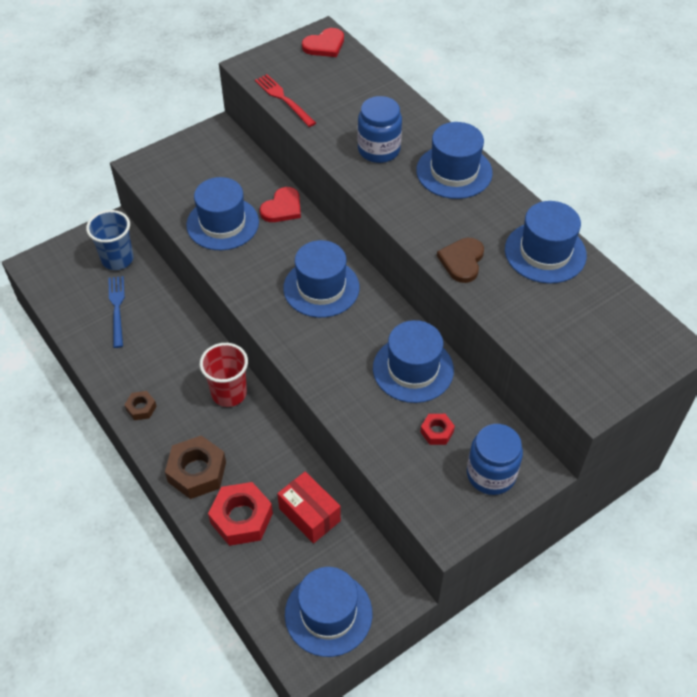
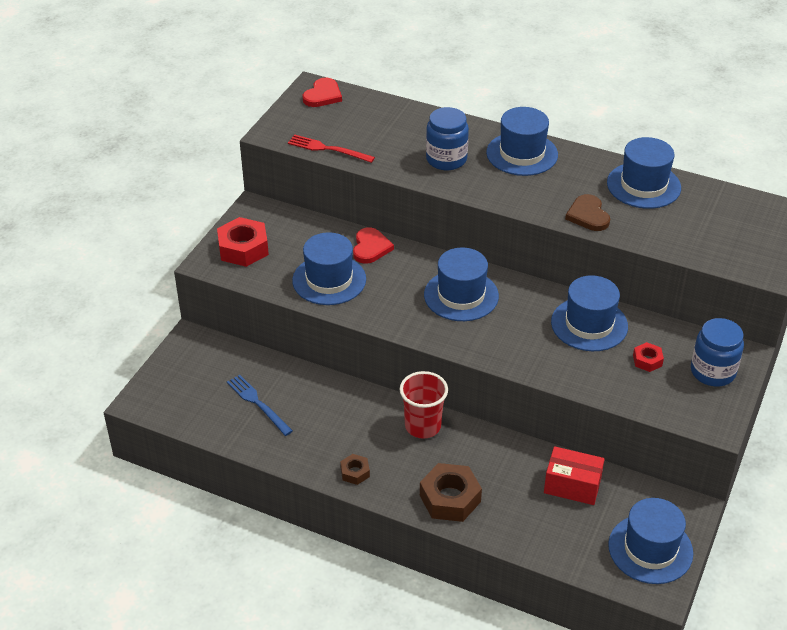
camera: 30 degrees left, 10 degrees down
(117, 259) = (220, 363): blue cup -> none
(241, 518) = (519, 515): red nut -> red nut (243, 248)

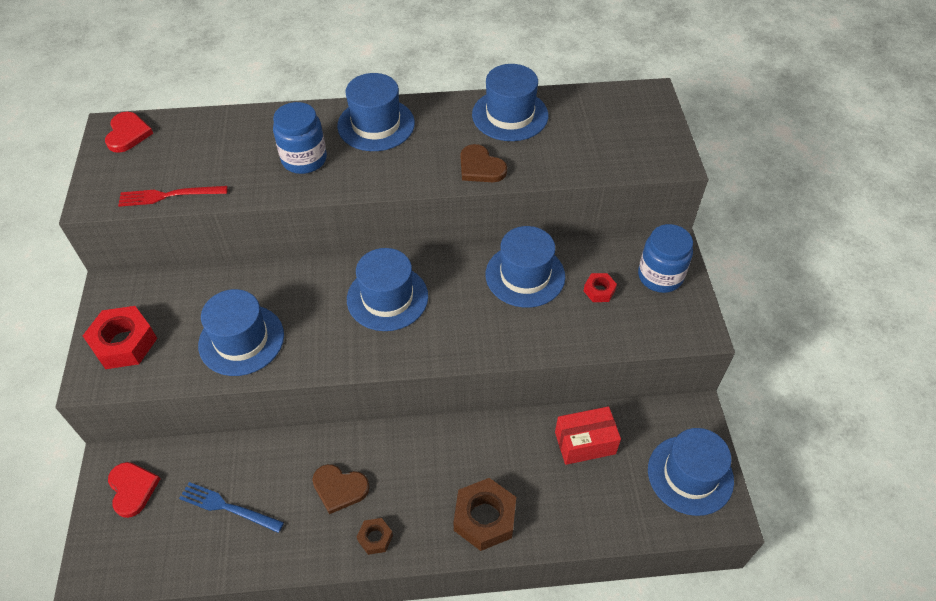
camera: 30 degrees left, 10 degrees up
(348, 428) = (339, 488): none -> brown heart
(370, 247) = (264, 282): red heart -> red heart (132, 489)
(423, 426) = (412, 448): red cup -> none

